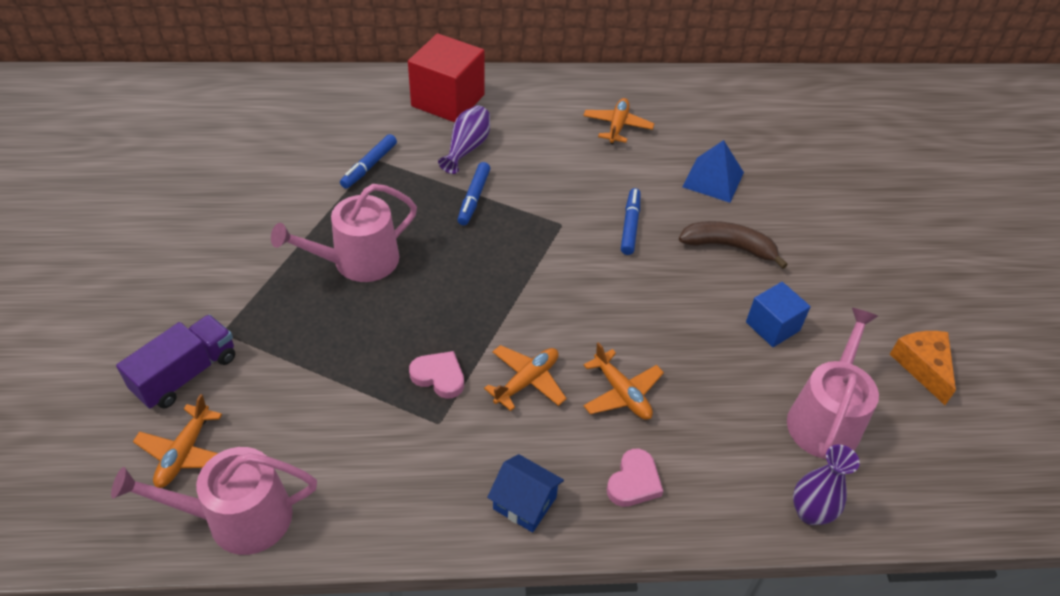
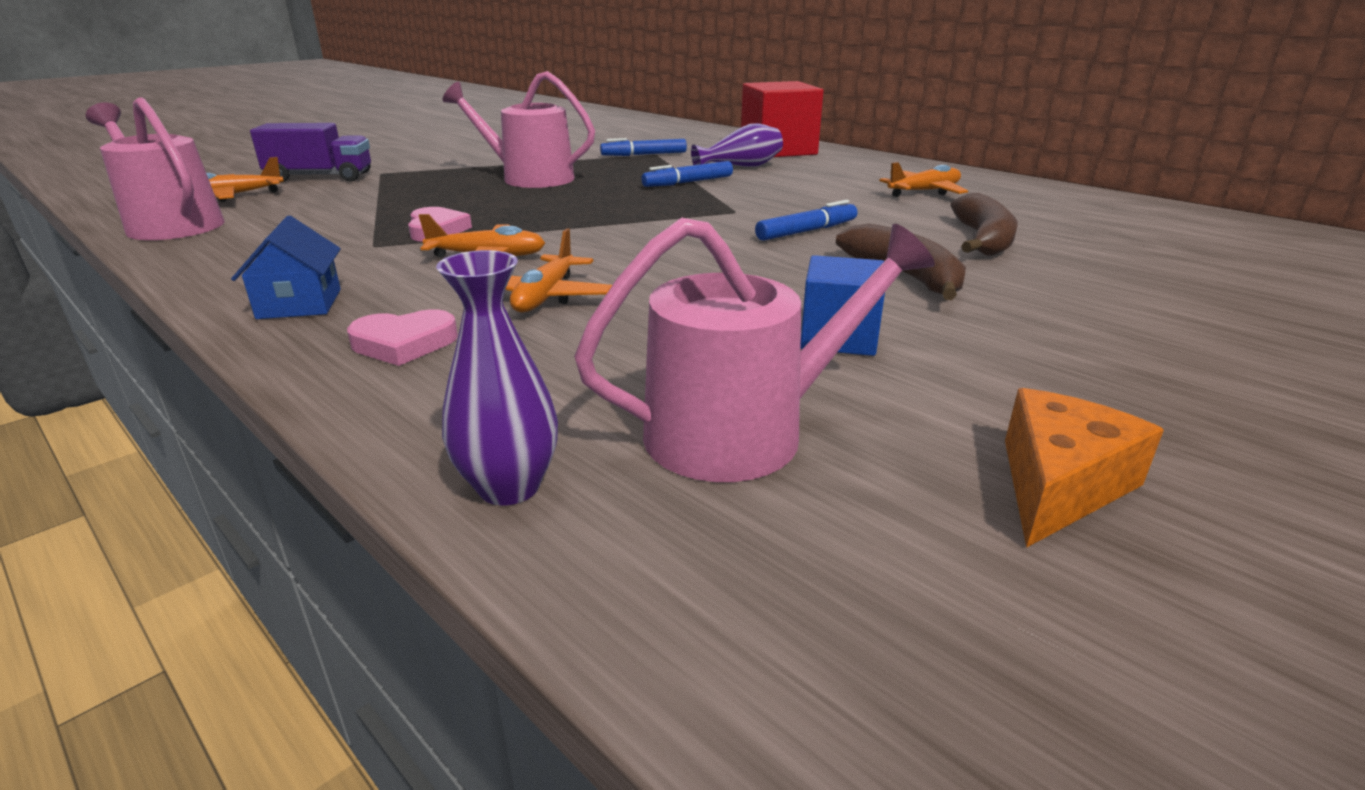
camera: 50 degrees right, 20 degrees down
(713, 179) = (983, 240): blue pyramid -> brown banana

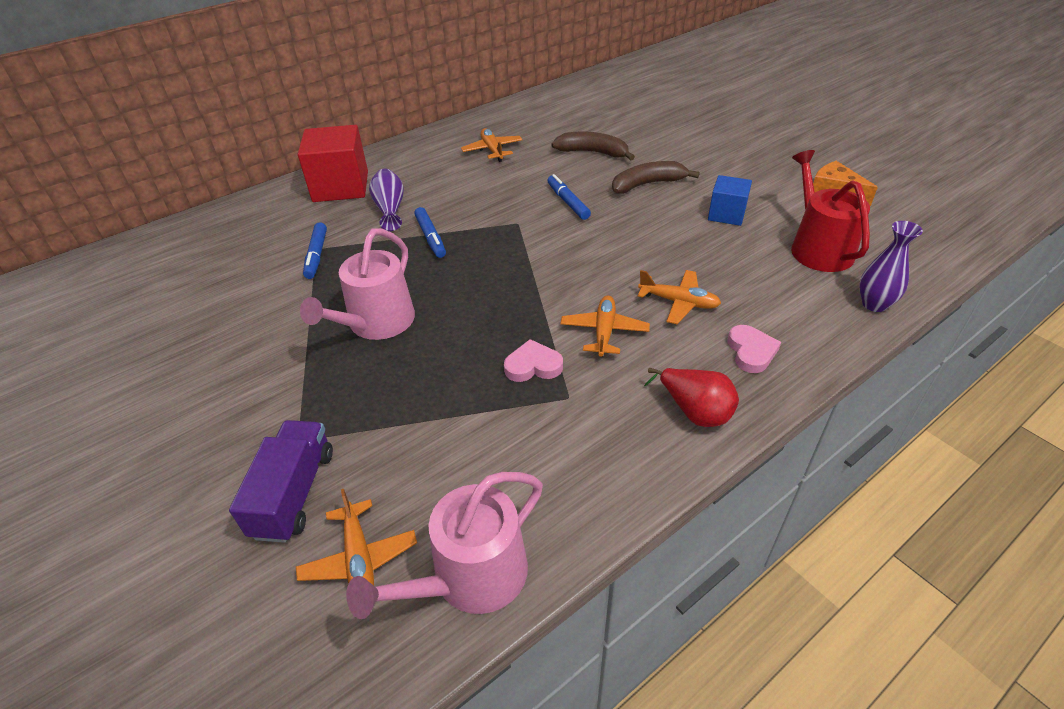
camera: 80 degrees left, 15 degrees up
(299, 304) = (694, 411): blue house -> red pear
(742, 431) = (818, 248): pink watering can -> red watering can

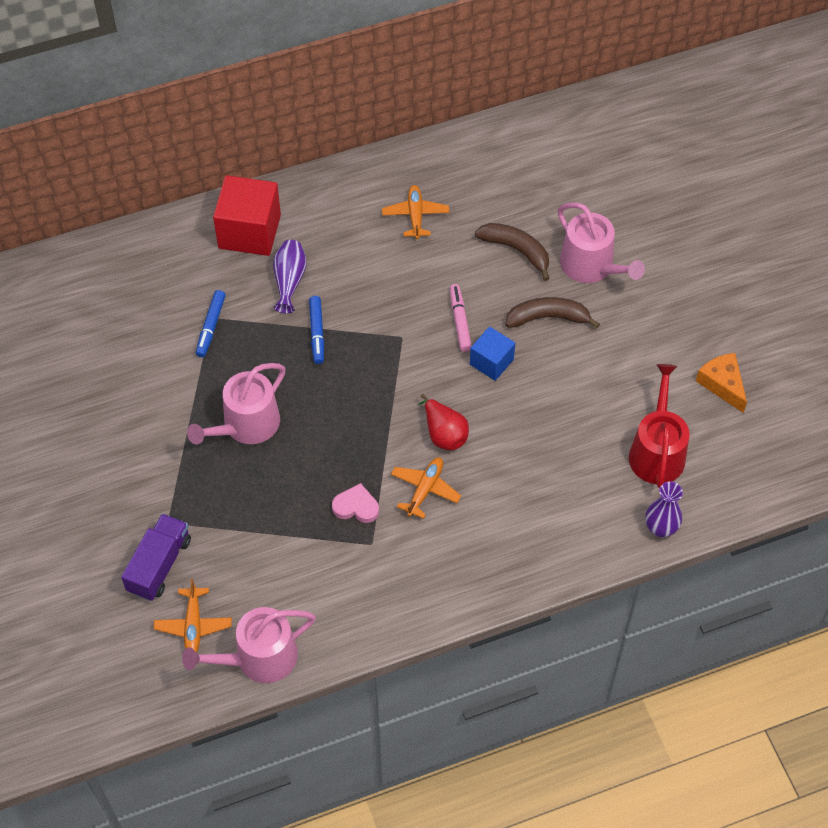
camera: 15 degrees right, 15 degrees up
(567, 202) = (460, 321): blue marker -> pink marker
(663, 149) = (591, 266): none -> pink watering can
(679, 302) = (500, 477): orange plane -> none
(694, 411) = (458, 584): red pear -> red pear (444, 434)
(726, 214) = (600, 383): blue cube -> blue cube (491, 362)
(751, 351) = (530, 544): pink heart -> none

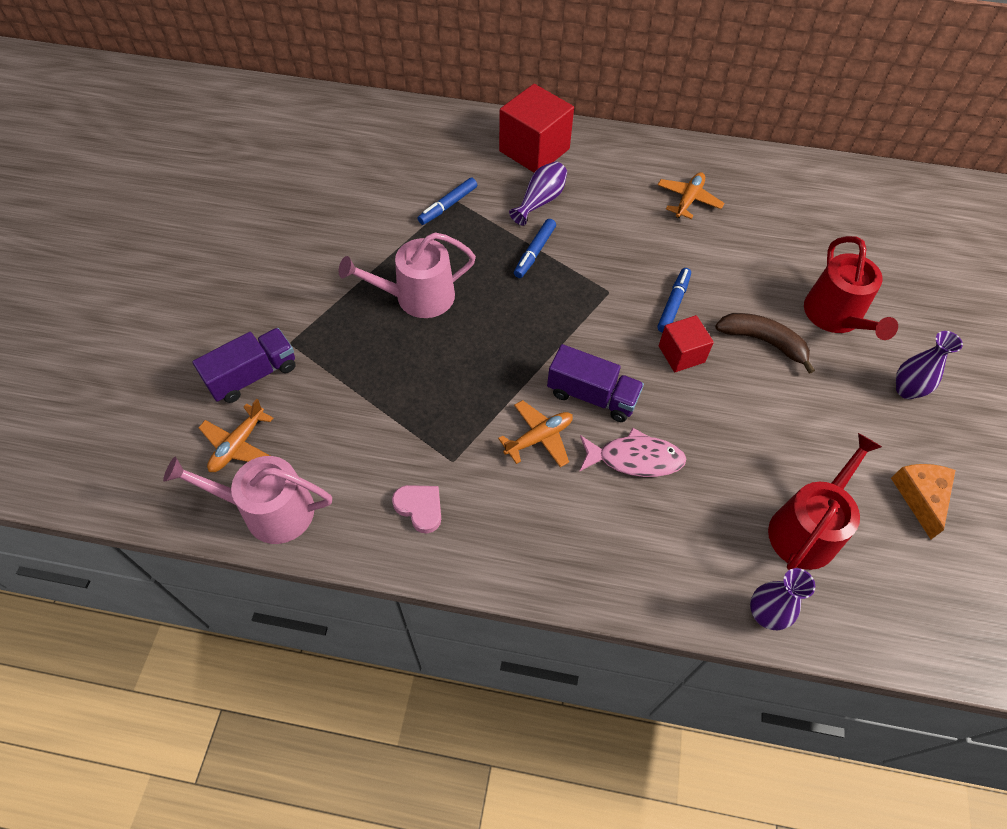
camera: 30 degrees right, 0 degrees up
(356, 506) = (463, 418): pink heart -> pink heart (420, 508)
(444, 434) = (592, 396): red pear -> purple truck
(460, 321) = (673, 304): pink marker -> blue marker
(491, 362) = (681, 354): blue cube -> red cube
(507, 466) = (635, 459): none -> pink fish
(516, 250) = (767, 270): brown banana -> none
(591, 266) = (835, 316): pink watering can -> red watering can
(673, 303) = (906, 390): none -> purple vase

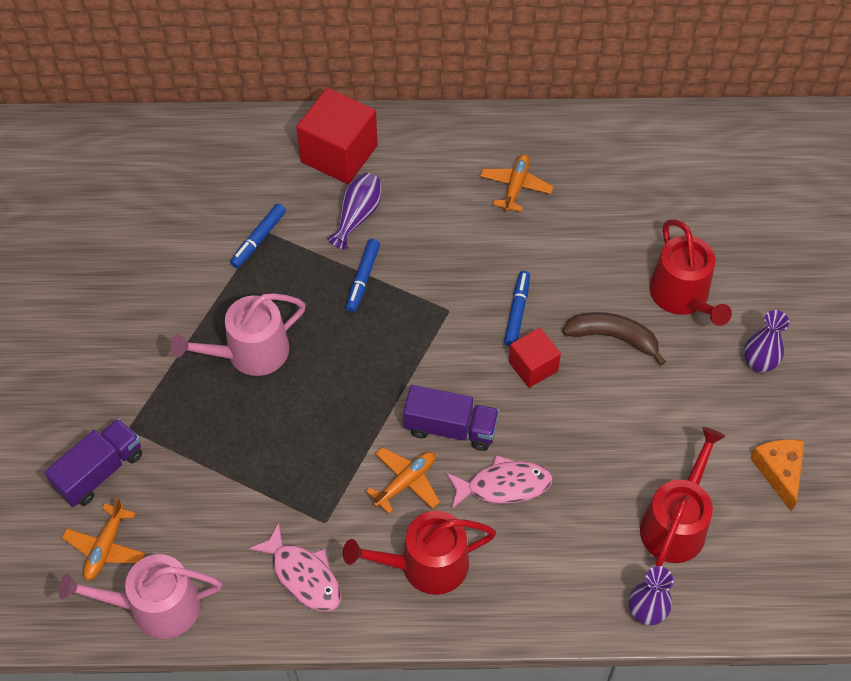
camera: 10 degrees left, 0 degrees up
(420, 508) = (303, 575): pink heart -> pink fish
(543, 521) = (425, 565): none -> red watering can

